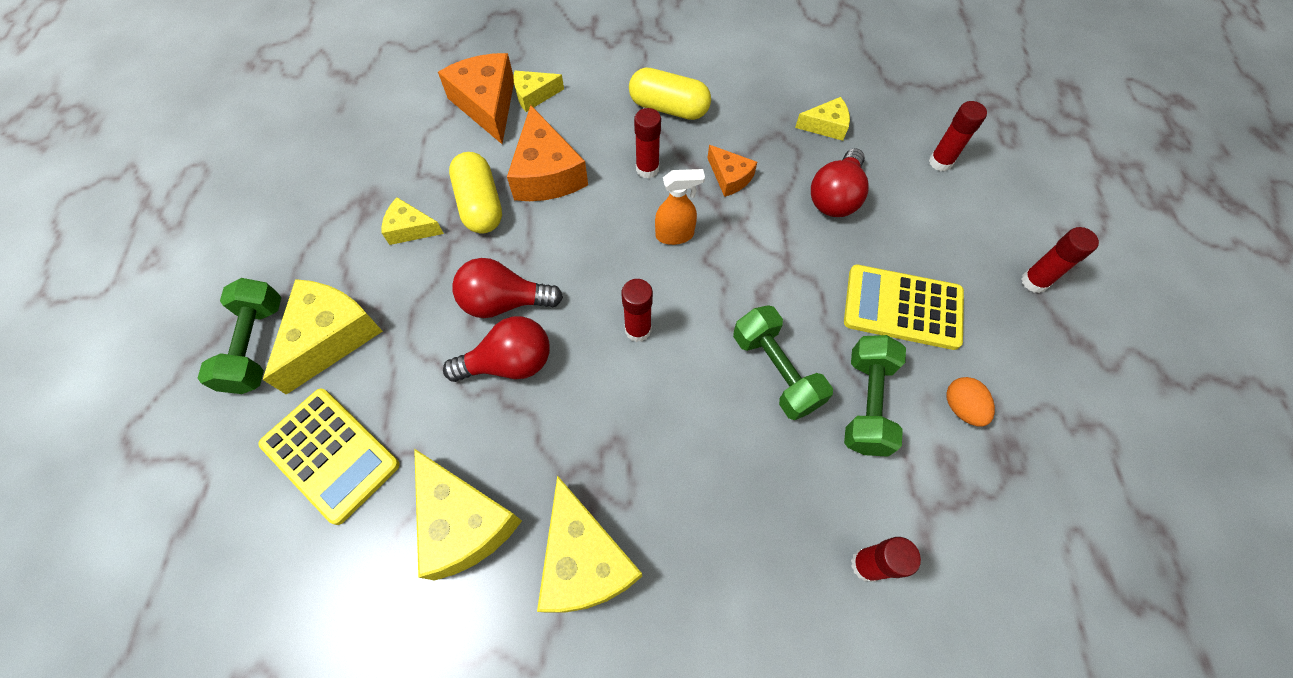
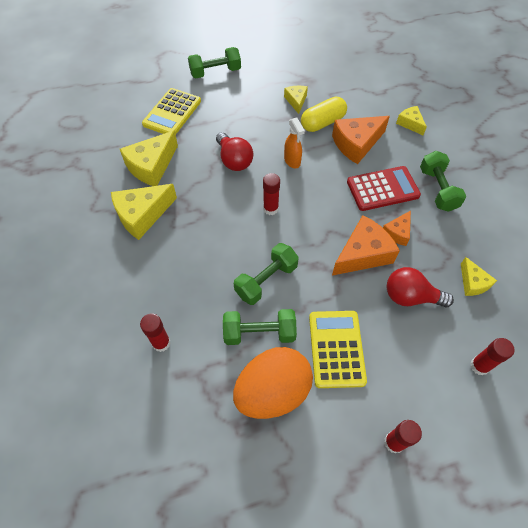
camera: 75 degrees right, 5 degrees down
(331, 337) = (227, 94): yellow cheese -> none
(487, 105) = (391, 106): orange cheese -> orange cheese (363, 254)
(504, 302) = (267, 149): red light bulb -> none
(647, 169) = (382, 189): red glue stick -> red calculator
(669, 108) = (437, 189): yellow capsule -> green dumbbell
(675, 235) = (340, 213): orange spray bottle -> orange spray bottle (292, 161)
(961, 407) = (272, 391): orange egg -> orange egg, size x2.35

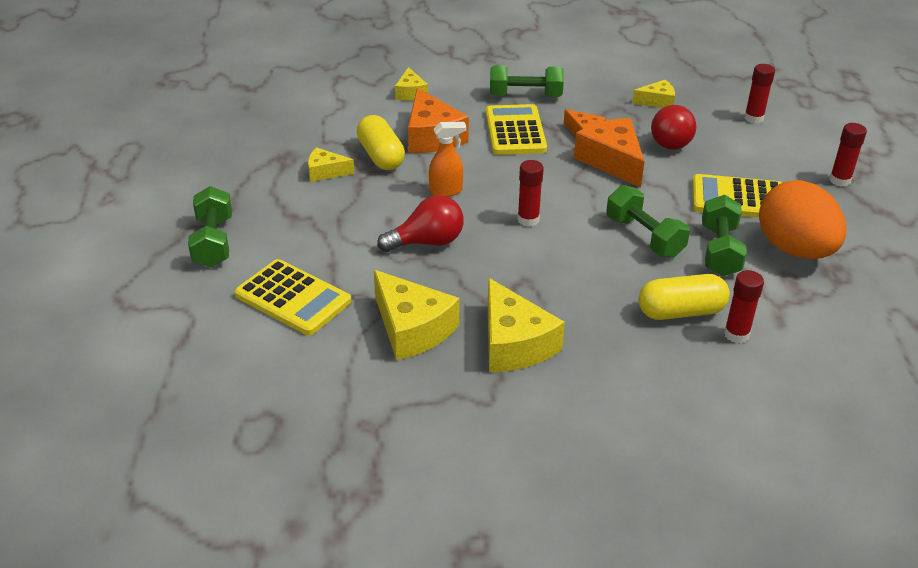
camera: 80 degrees left, 20 degrees down
(182, 306) = (681, 312): none -> yellow capsule
(382, 189) = (515, 131): red calculator -> yellow calculator
(410, 123) = (410, 93): yellow cheese -> yellow cheese turned 75 degrees counterclockwise

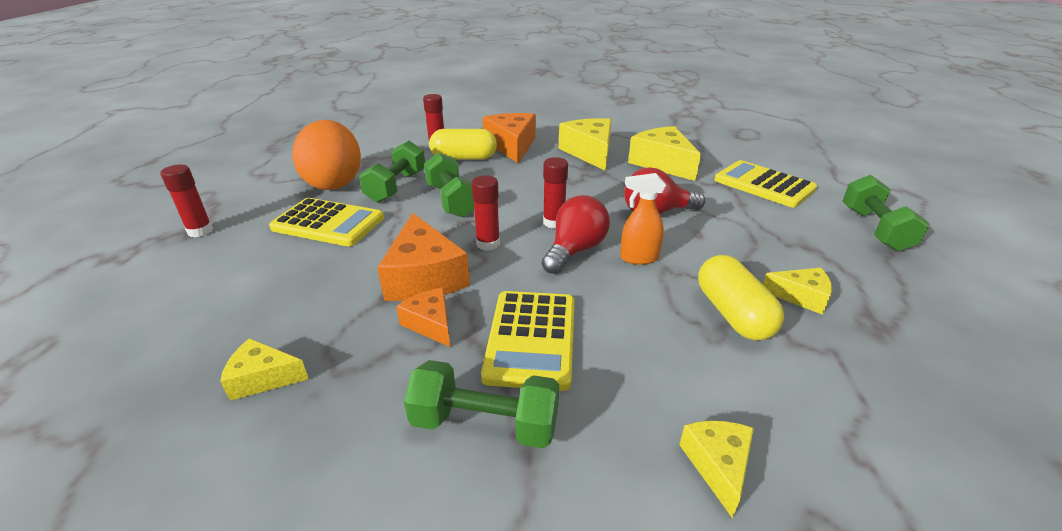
camera: 170 degrees left, 5 degrees down
(432, 136) = (662, 342): orange cheese -> orange cheese (512, 146)
(672, 141) = (320, 298): red light bulb -> red light bulb (575, 250)
(753, 118) = (162, 324): red glue stick -> red glue stick (488, 244)

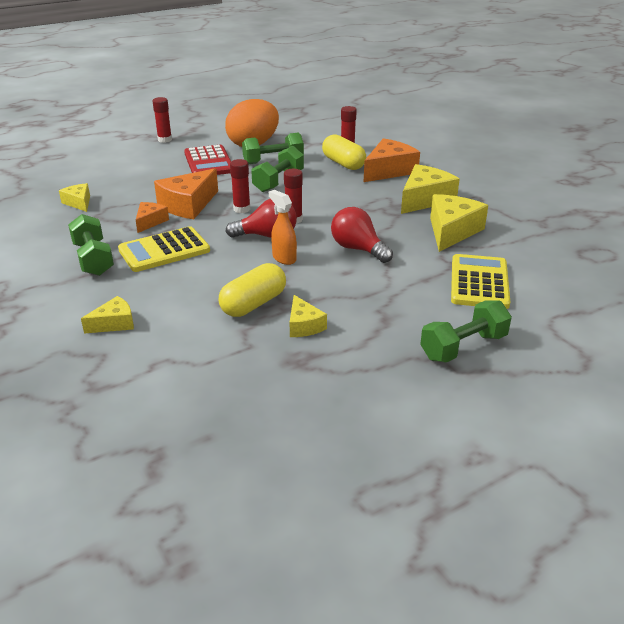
camera: 55 degrees right, 0 degrees up
(328, 223) = (208, 162): yellow calculator -> red calculator

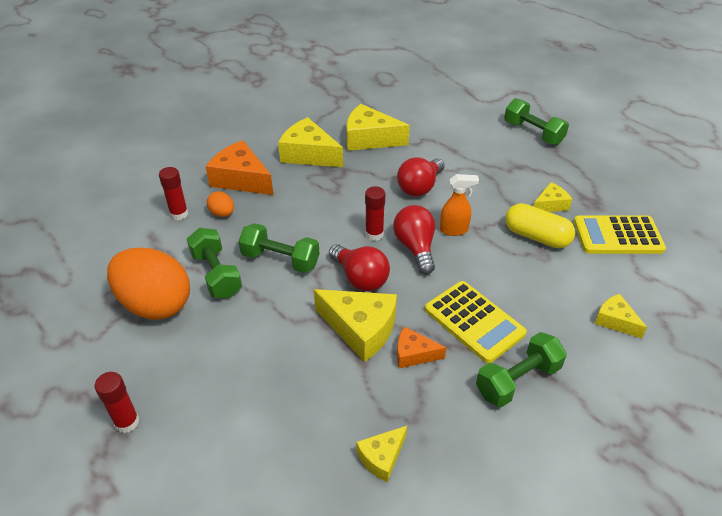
camera: 100 degrees left, 10 degrees up
(188, 205) = (360, 329): orange cheese -> yellow cheese
(208, 162) = (223, 340): red calculator -> none
(242, 209) = (360, 278): red glue stick -> red light bulb
(284, 258) = (454, 230): orange spray bottle -> orange spray bottle turned 135 degrees counterclockwise
(343, 163) = (222, 213): yellow capsule -> orange egg
(479, 282) = (448, 126): yellow calculator -> yellow calculator (617, 235)

